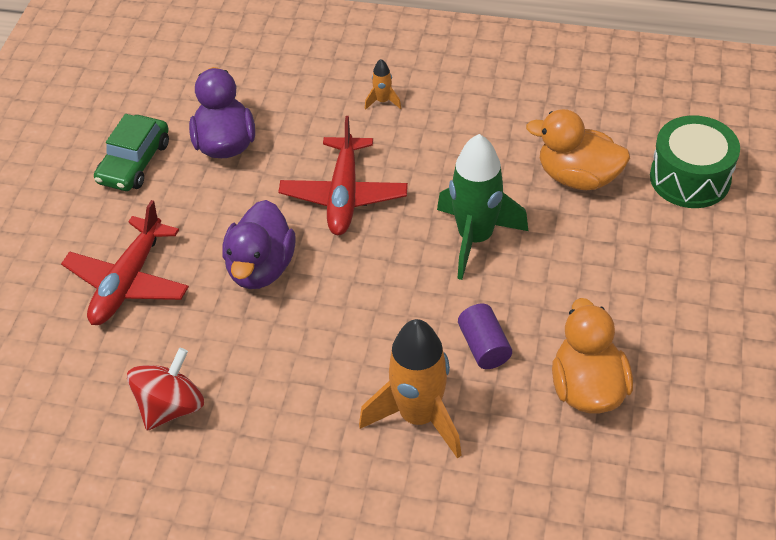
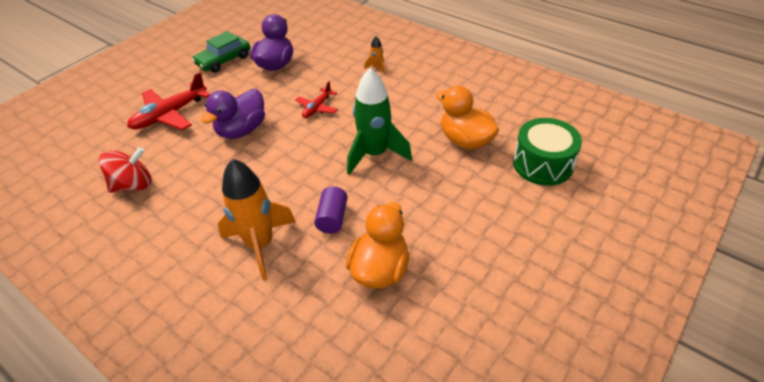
camera: 25 degrees right, 5 degrees down
(344, 195) = (317, 108): red plane -> red plane, size x0.57

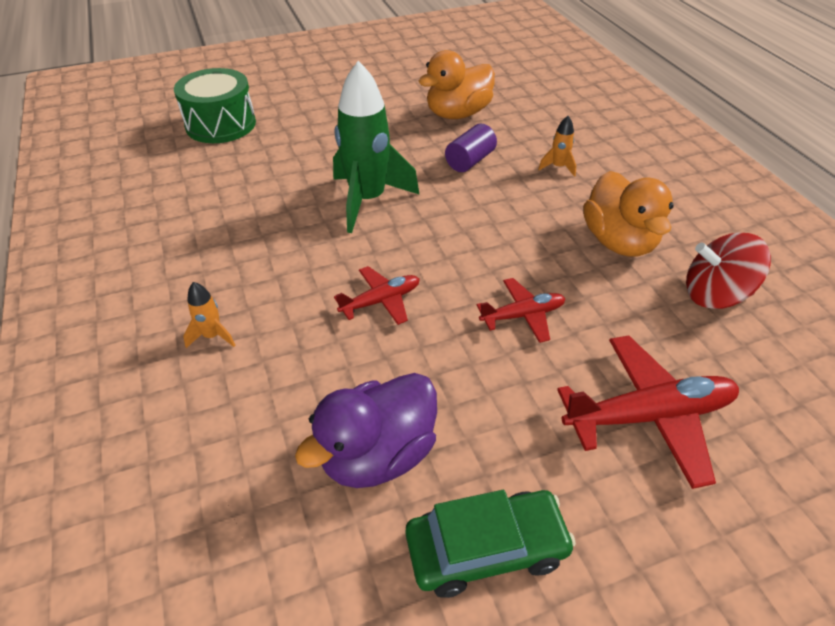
camera: 150 degrees left, 0 degrees up
(242, 130) = (522, 315): purple duck -> red plane
(260, 245) = (558, 167): orange rocket -> orange rocket, size x0.42
(465, 140) = (254, 172): orange duck -> orange duck (619, 241)

